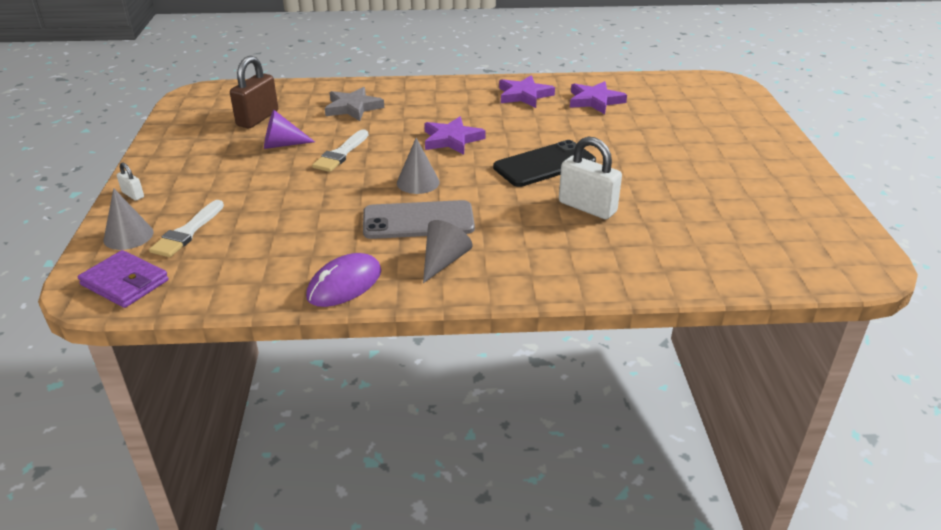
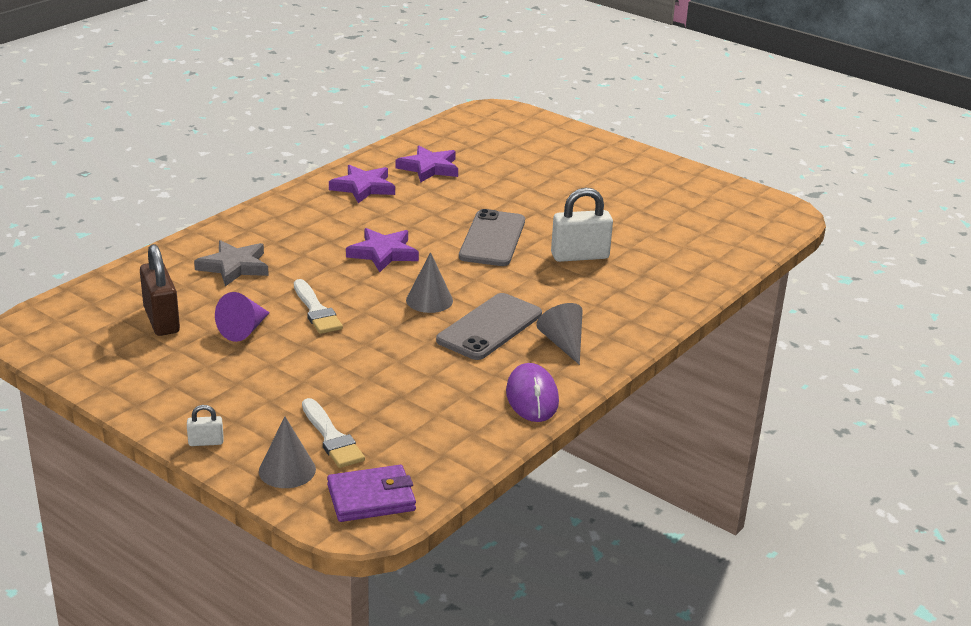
camera: 50 degrees left, 5 degrees down
(544, 164) = (492, 239): black phone -> grey phone

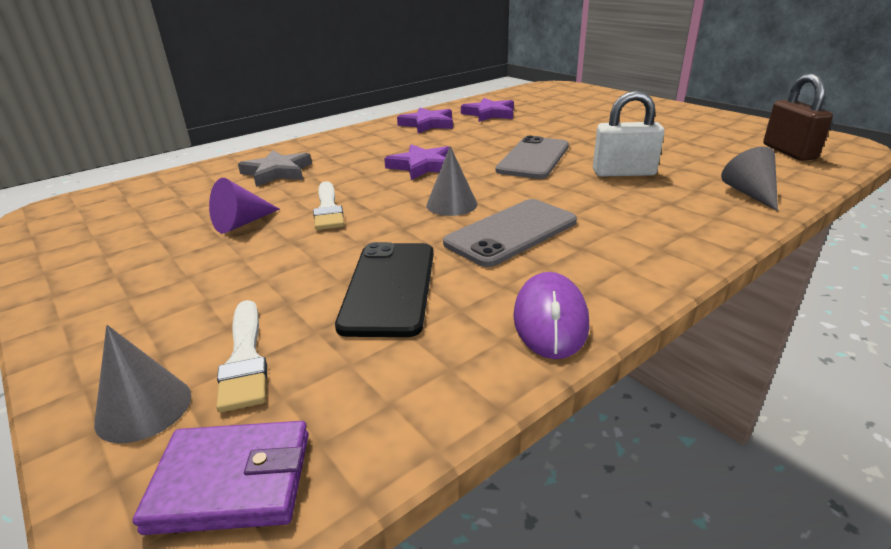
camera: 15 degrees right, 0 degrees up
(161, 320) = (170, 211): brown padlock -> brown padlock (789, 152)
(206, 442) = (79, 351): white padlock -> none
(408, 381) = (389, 287): none -> black phone
(563, 343) = (600, 254): grey cone -> grey cone (750, 193)

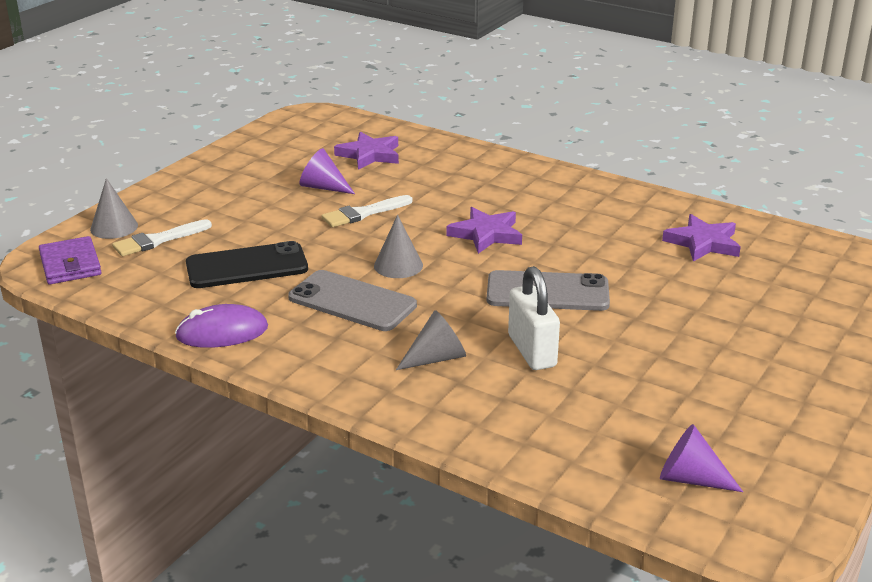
camera: 70 degrees right, 0 degrees up
(277, 172) = (431, 170): grey star -> none
(427, 124) = (628, 211): purple star -> purple star (370, 155)
(750, 193) = (509, 433): grey cone -> grey cone (436, 358)
(789, 152) = (690, 478): brown padlock -> purple cone

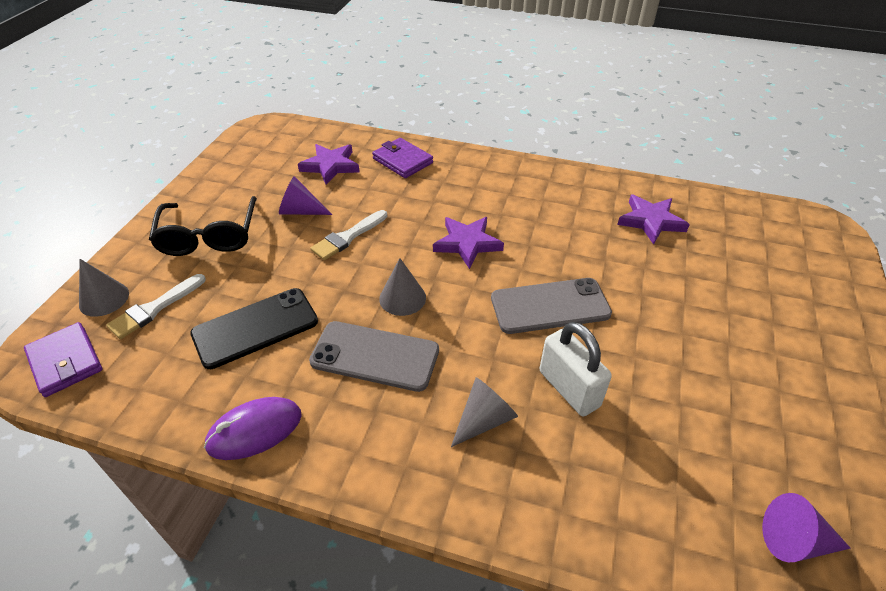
camera: 15 degrees left, 15 degrees up
(225, 195) = (209, 236): none -> black glasses
(450, 159) = (402, 161): none -> purple wallet

